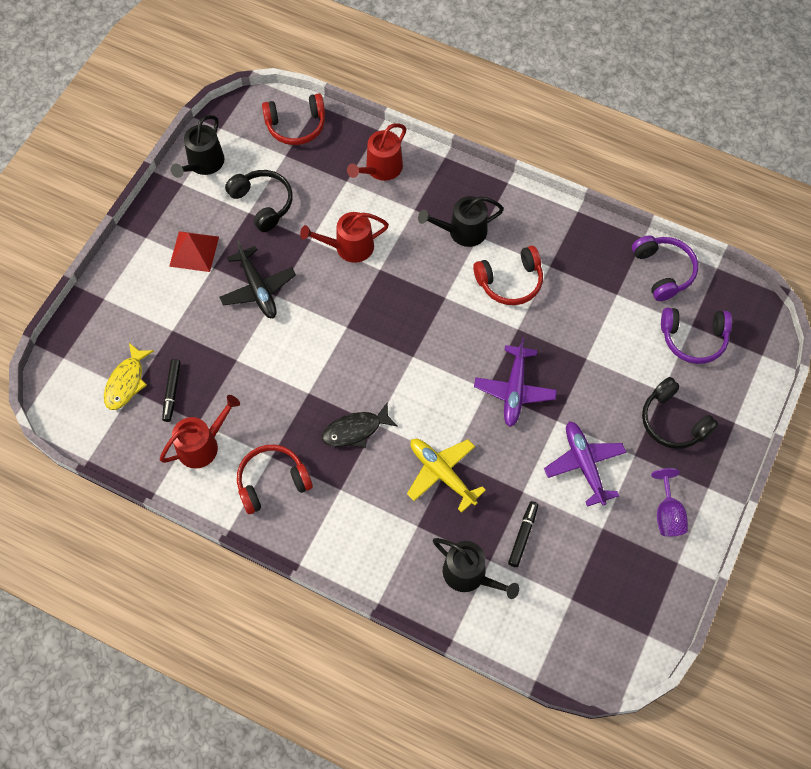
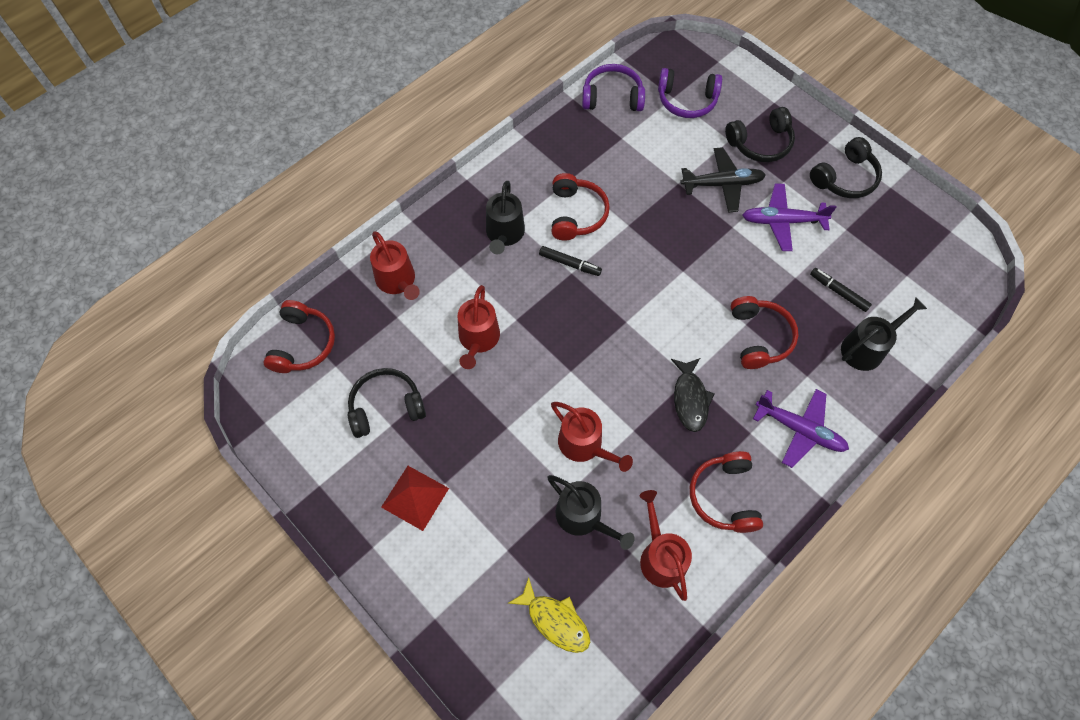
camera: 70 degrees left, 0 degrees up
(172, 392) = (585, 571): black marker -> black marker (570, 264)
(203, 164) = (303, 454): black watering can -> black watering can (583, 517)
(258, 288) = (491, 443): black plane -> black plane (722, 184)
(281, 358) = (584, 445): none -> red watering can
(442, 474) = (759, 337): yellow plane -> red headphones
(514, 390) = (691, 249): purple plane -> purple plane (799, 429)
(667, 514) = (845, 178): purple goblet -> black headphones
(693, 339) = (687, 100): purple headphones -> purple headphones turned 75 degrees clockwise

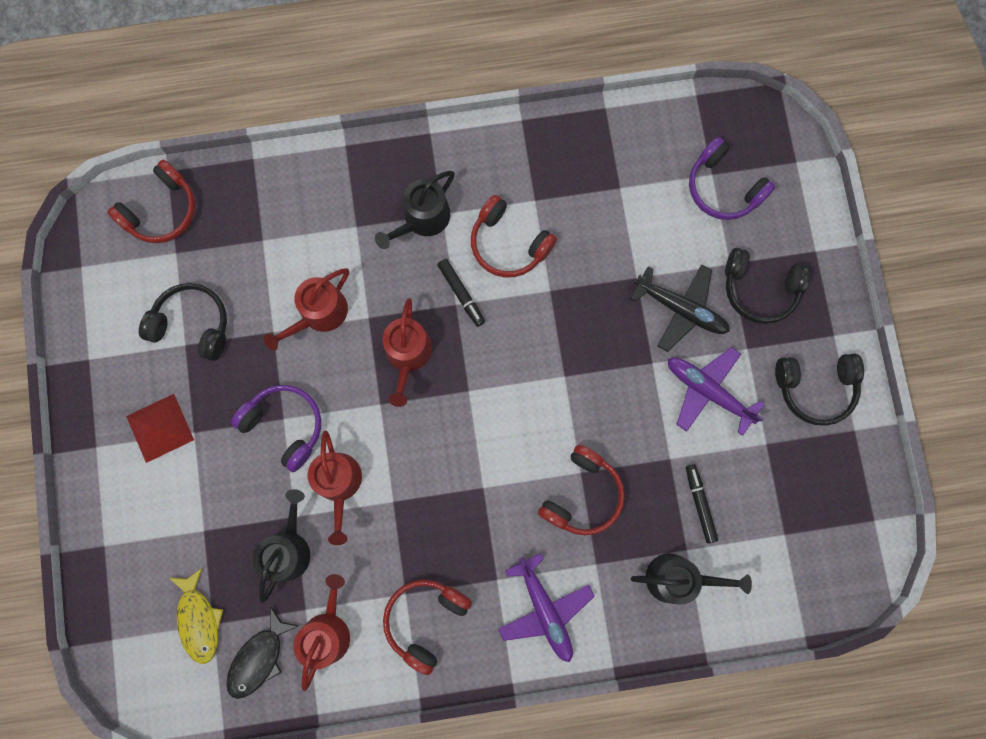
camera: 35 degrees right, 15 degrees up
(397, 281) = (288, 202): red watering can -> red watering can (408, 355)
(576, 214) = (508, 244): red headphones -> red headphones turned 90 degrees clockwise
(583, 517) = (288, 549): black watering can -> black watering can turned 150 degrees counterclockwise
(612, 97) = (648, 132): purple headphones -> purple headphones (285, 425)
(690, 399) = (467, 508): black fish -> black fish (259, 658)

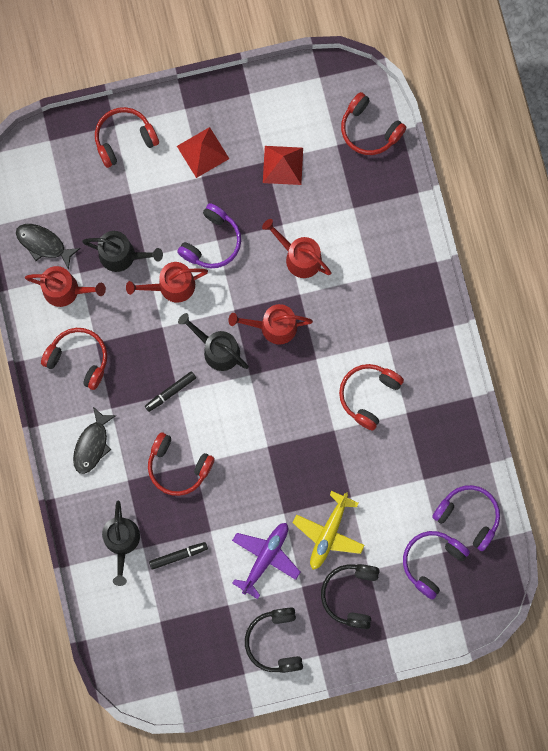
camera: 85 degrees right, 0 degrees up
(125, 533) = (124, 139): none -> red headphones
(192, 324) = (282, 165): black headphones -> red pyramid
(199, 620) = (67, 199): yellow fish -> none
(422, 219) = (382, 327): black watering can -> black watering can (217, 350)
(461, 294) = (325, 362): black marker -> black marker (170, 392)
(544, 609) = (92, 445): purple plane -> black fish
(669, 139) = (468, 516): none -> purple headphones
(680, 309) = (328, 533): black plane -> yellow plane

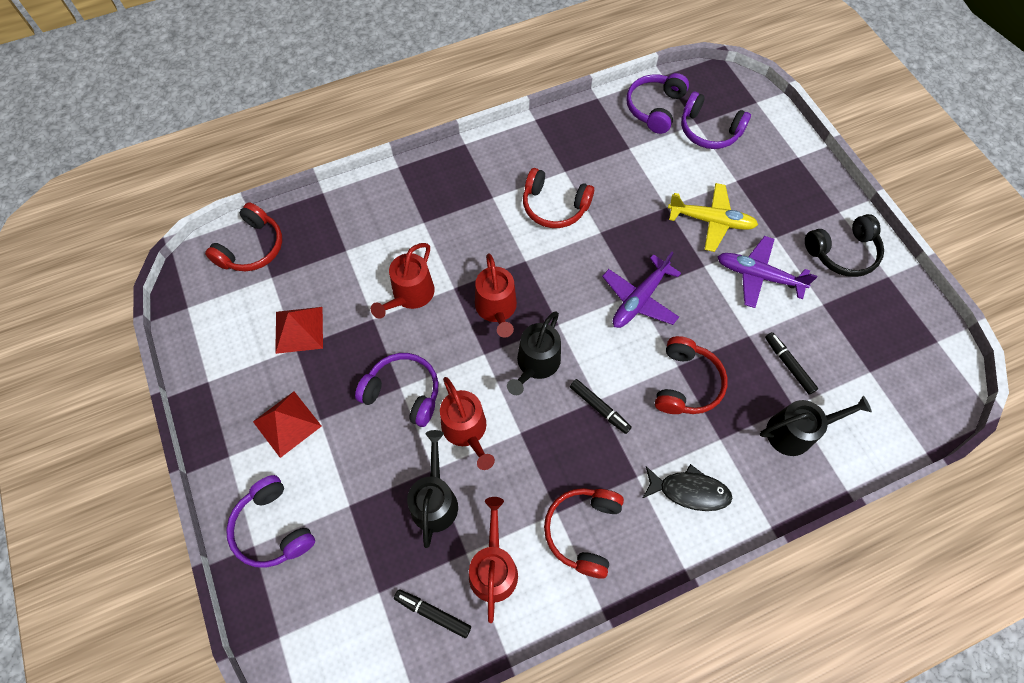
camera: 100 degrees left, 15 degrees down
(43, 244) = (433, 613): black fish -> black marker
(124, 139) = (273, 528): red headphones -> purple headphones
(261, 448) = (639, 299): none -> purple plane
(350, 595) = (767, 193): black headphones -> none

